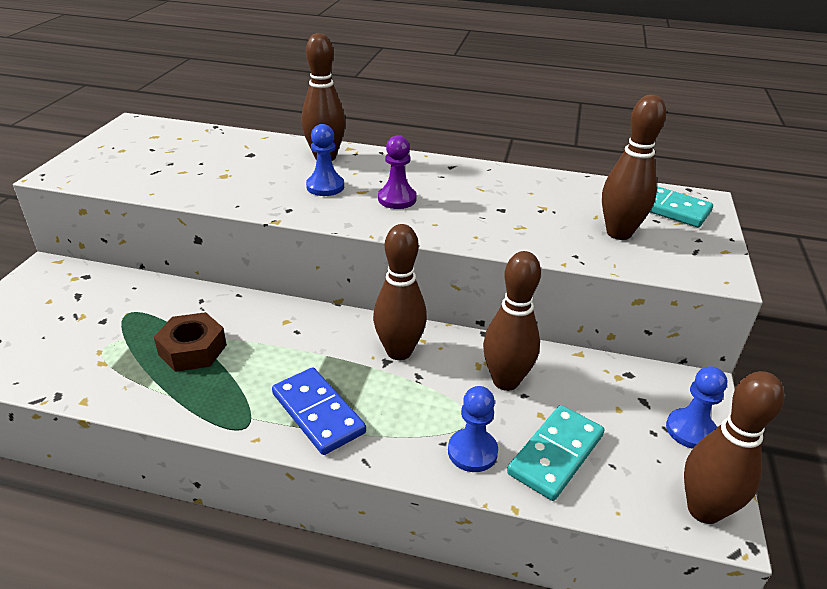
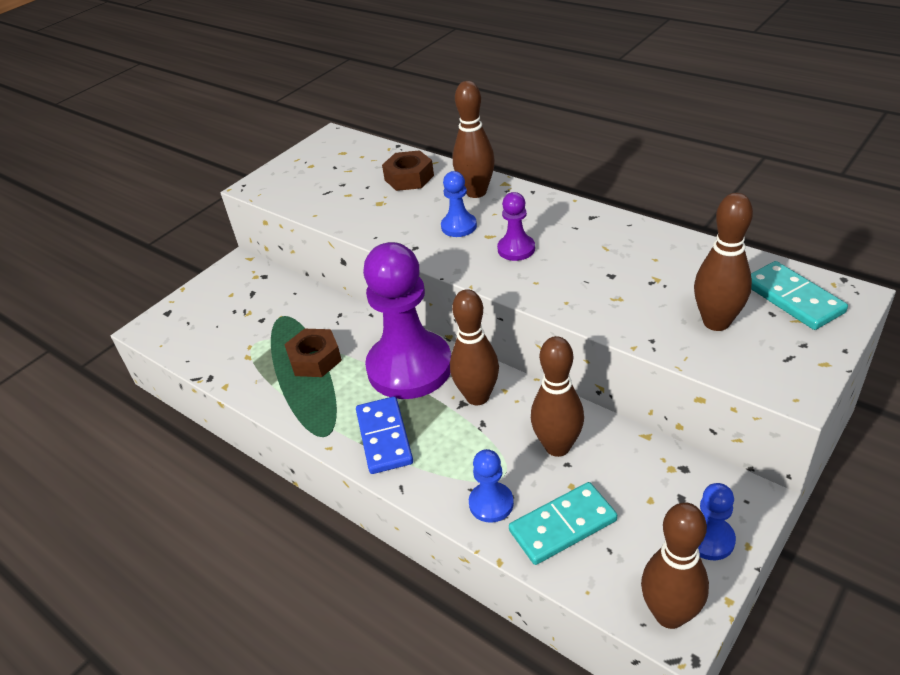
camera: 30 degrees right, 5 degrees up
(245, 151) = (409, 178): none -> brown nut
(310, 338) = (409, 367): none -> purple pawn

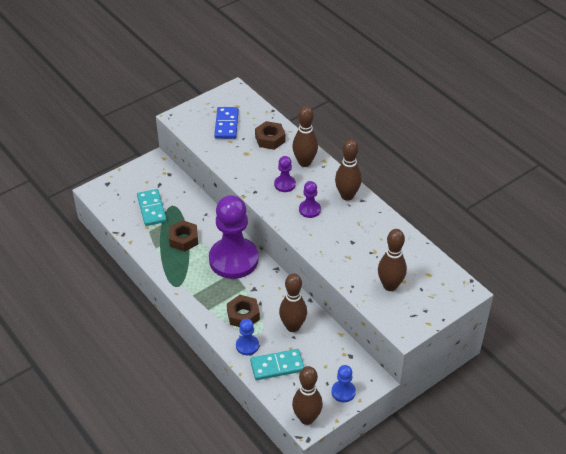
camera: 10 degrees right, 5 degrees up
(384, 437) = (206, 296): blue domino -> blue domino (226, 124)
(459, 226) = (284, 184): blue pawn -> purple pawn
(461, 451) = (243, 315): none -> brown nut
(477, 397) = (263, 287): brown bowling pin -> brown bowling pin (347, 196)
(793, 298) = (437, 284): turquoise domino -> turquoise domino (151, 209)

